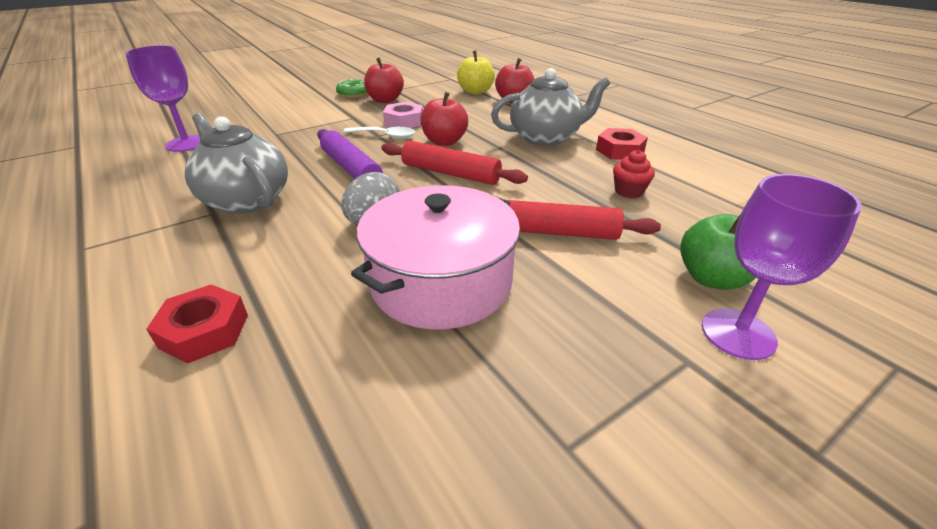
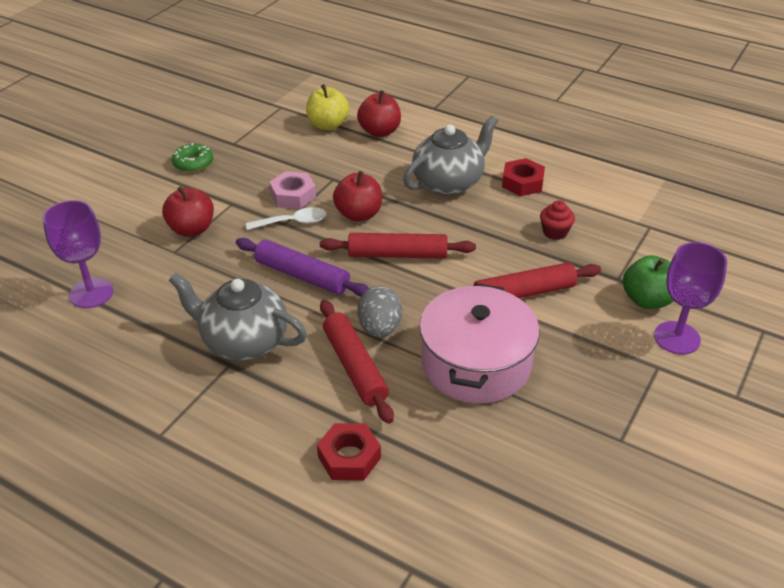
camera: 25 degrees left, 5 degrees up
(314, 246) = (355, 367): none -> red rolling pin
(385, 100) = (240, 165): red apple -> red apple (191, 229)

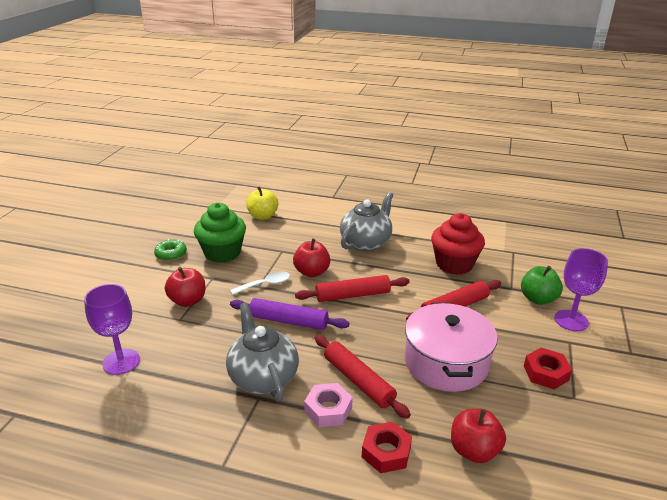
camera: 15 degrees left, 10 degrees down
(243, 341) = (263, 377): grey teapot -> grey teapot turned 60 degrees clockwise
(256, 171) = (222, 253): none -> green cupcake
(293, 195) = (257, 266): pink nut -> pink nut (328, 409)
(379, 131) = (302, 216): red apple -> red apple (474, 450)
(380, 328) = (364, 349): grey egg -> none
(522, 183) = (416, 236): red nut -> red nut (546, 373)
(555, 232) = (454, 264): red cupcake -> red cupcake, size x2.10

